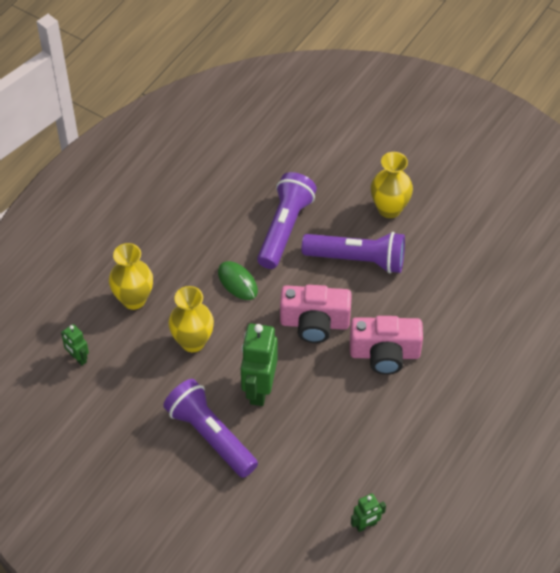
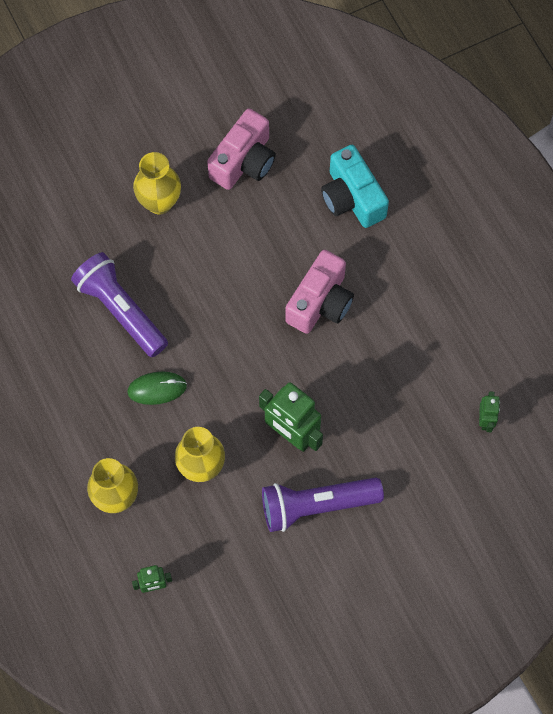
camera: 60 degrees left, 15 degrees up
(314, 323) = (249, 345): pink camera -> pink camera (244, 161)
(357, 259) = (200, 265): purple flashlight -> none
(491, 331) = (352, 198): none -> turquoise camera

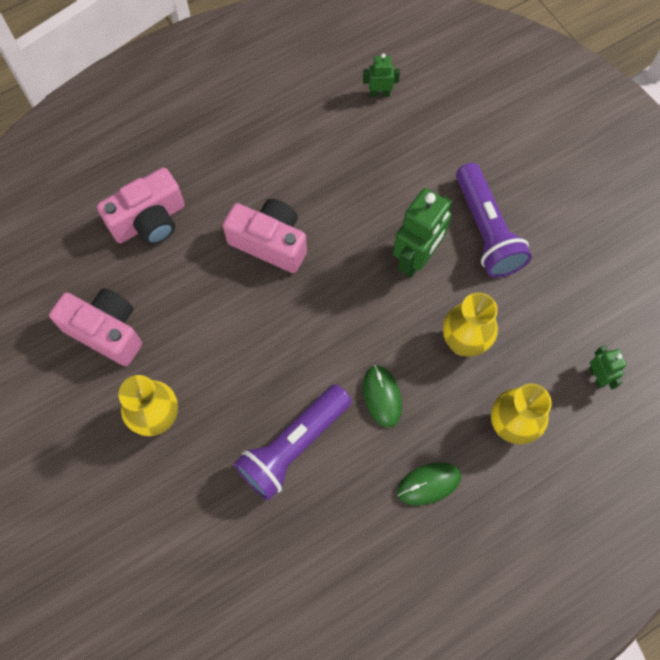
camera: 95 degrees left, 0 degrees up
(73, 419) = (429, 484): none -> green mouse
(352, 198) = (149, 221): turquoise camera -> pink camera

